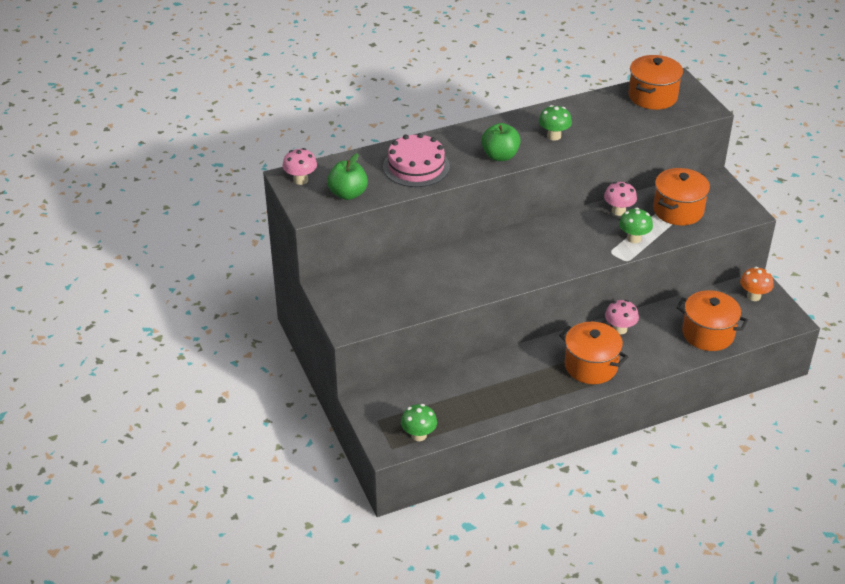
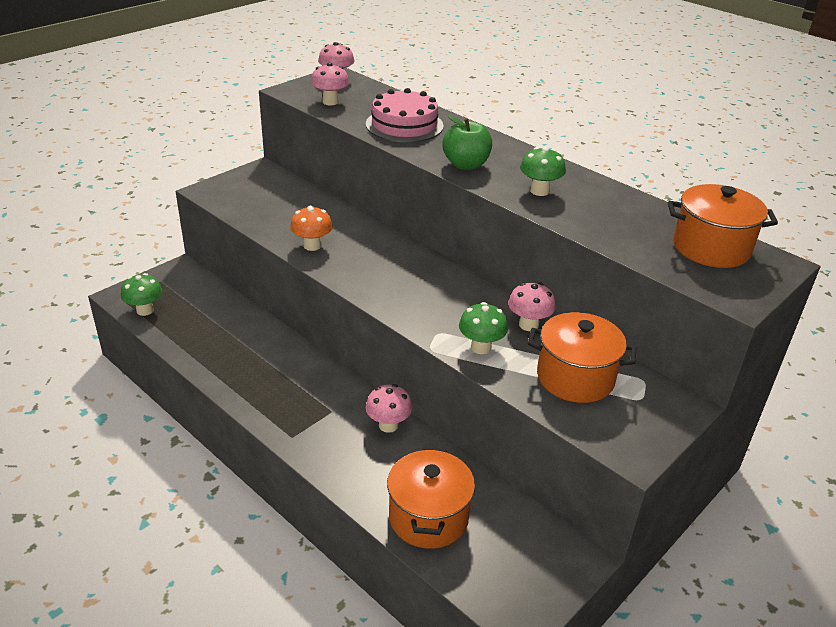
camera: 65 degrees right, 5 degrees down
(348, 194) = (330, 102): green apple -> pink mushroom
(591, 366) = (306, 413): orange pot -> none
(753, 296) = (546, 557): orange mushroom -> orange mushroom (312, 246)

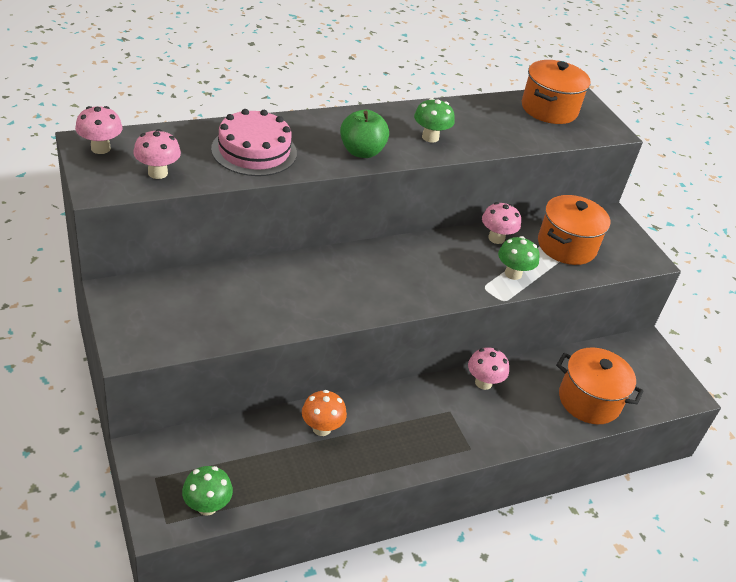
camera: 70 degrees left, 5 degrees up
(312, 246) = (306, 310): orange mushroom -> orange mushroom (321, 428)

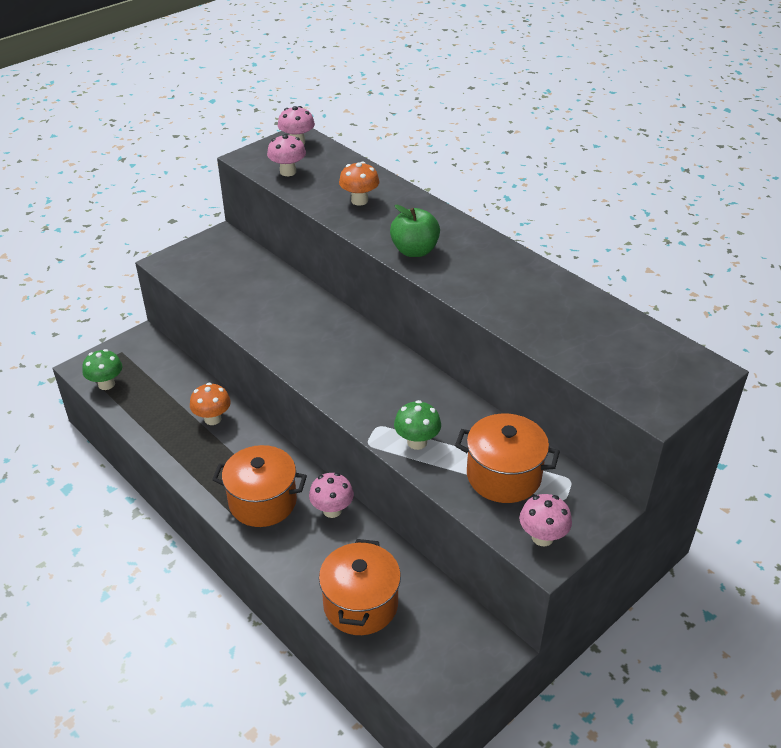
camera: 75 degrees right, 0 degrees up
(254, 151) = (359, 200): pink cake -> orange mushroom
(430, 137) = (483, 282): green mushroom -> none
(496, 238) = (467, 417): pink mushroom -> pink mushroom (542, 537)
(549, 109) = (642, 351): orange pot -> orange pot (262, 502)

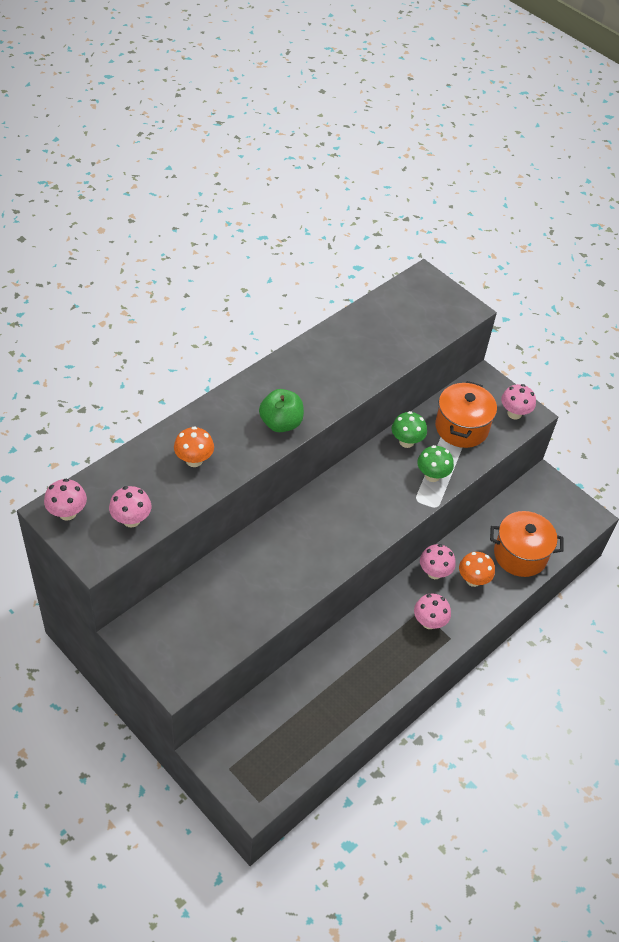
camera: 95 degrees left, 10 degrees up
(106, 384) = (281, 774): green mushroom -> green mushroom (406, 442)
(212, 419) = (331, 669): orange mushroom -> orange mushroom (473, 580)
(262, 502) = (429, 622): orange pot -> pink mushroom

